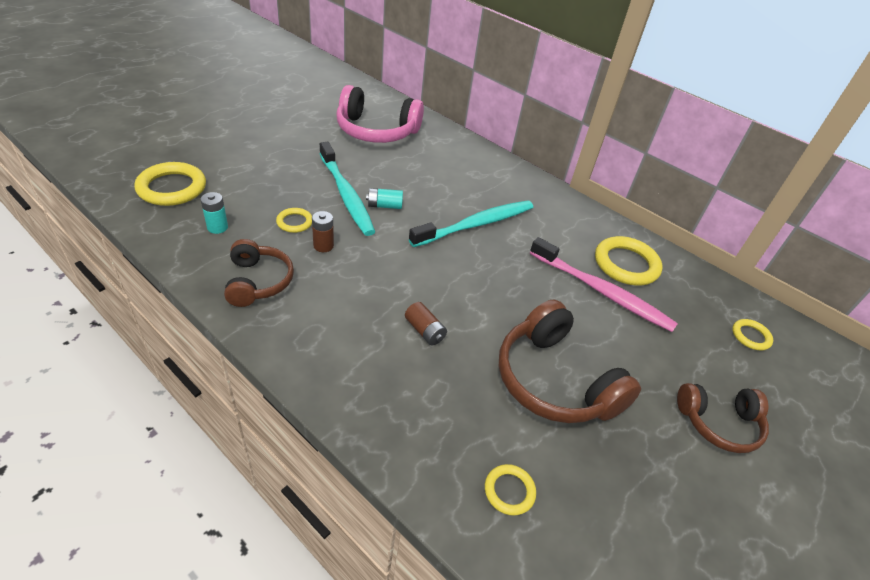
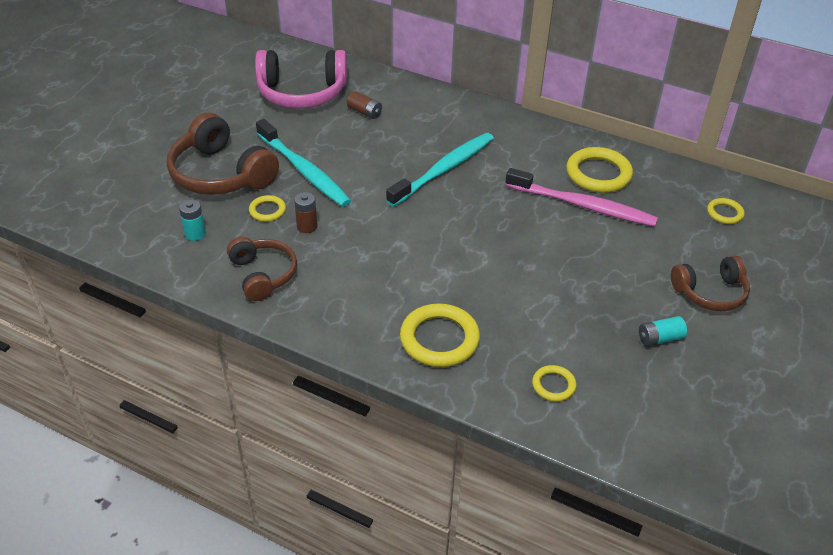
camera: 10 degrees left, 0 degrees up
(172, 188) = (126, 206): yellow ring -> yellow ring (439, 339)
(384, 205) = (347, 172): turquoise battery -> turquoise battery (660, 338)
(424, 331) = (435, 280): brown battery -> brown battery (364, 112)
(554, 380) = (564, 293): brown headphones -> brown headphones (220, 174)

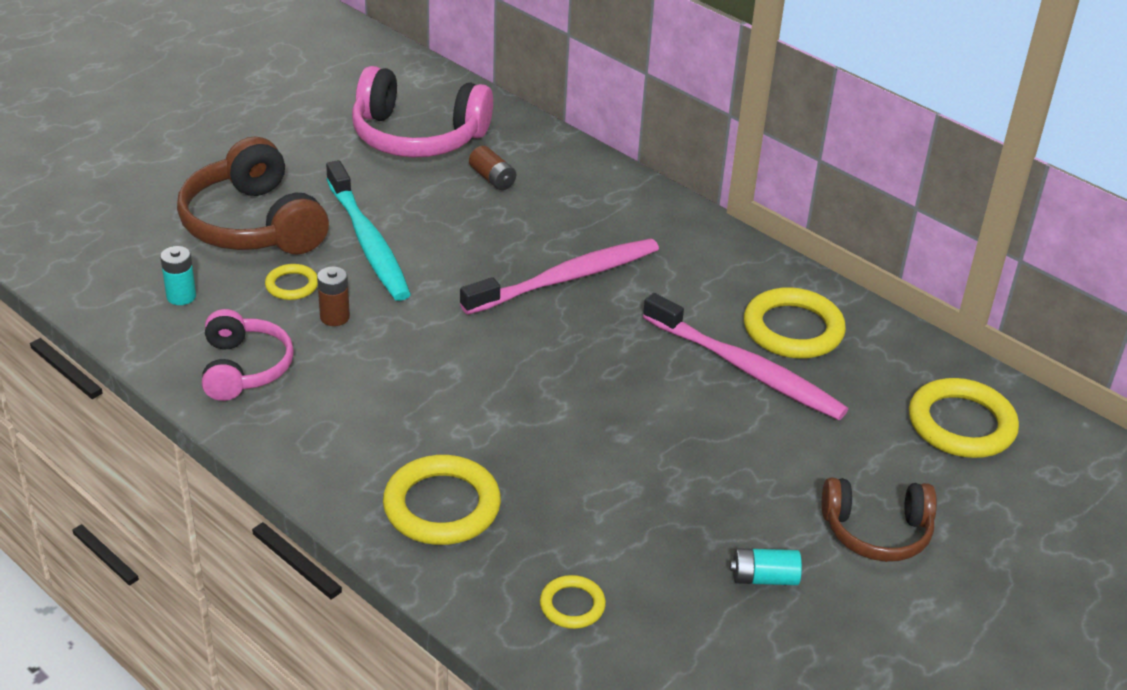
camera: 15 degrees right, 5 degrees down
(263, 275) = (244, 368): brown headphones -> pink headphones
(444, 169) = (566, 279): turquoise toothbrush -> pink toothbrush
(724, 213) = (961, 424): yellow ring -> yellow ring, size x1.89

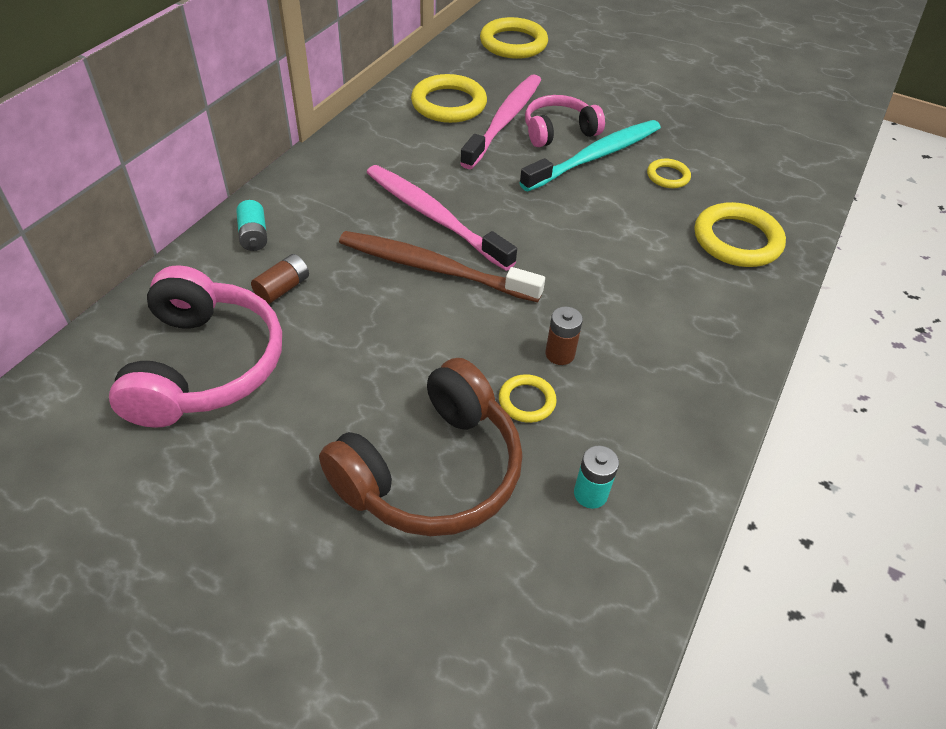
camera: 105 degrees left, 10 degrees up
(244, 368) = (667, 400): pink headphones -> pink headphones (558, 131)
(368, 242) = (428, 359): turquoise toothbrush -> turquoise toothbrush (595, 157)
(485, 265) = (434, 268): none -> brown toothbrush
(572, 605) = (773, 171): yellow ring -> yellow ring (668, 176)
(764, 578) = (693, 104): turquoise battery -> turquoise battery (254, 235)
(876, 532) = (627, 70): brown headphones -> none

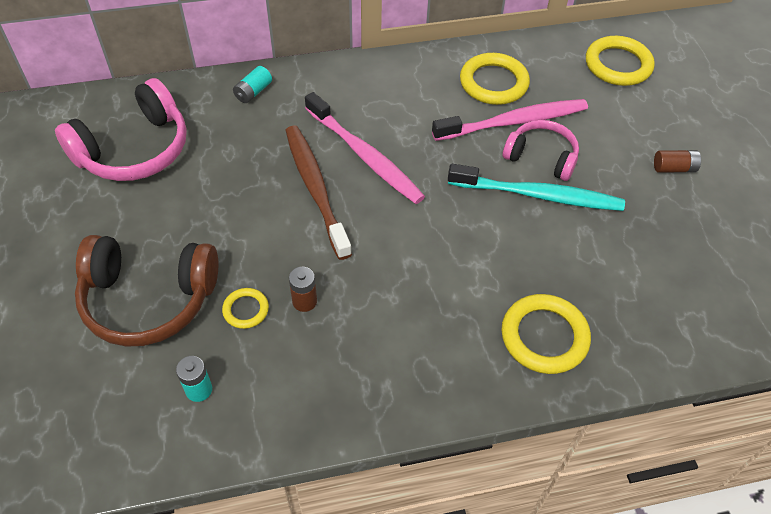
camera: 50 degrees right, 5 degrees up
(283, 288) = (224, 136): brown battery -> brown battery (674, 168)
(434, 216) = (365, 156): pink toothbrush -> pink toothbrush turned 135 degrees clockwise
(668, 176) = (571, 251): yellow ring -> none

